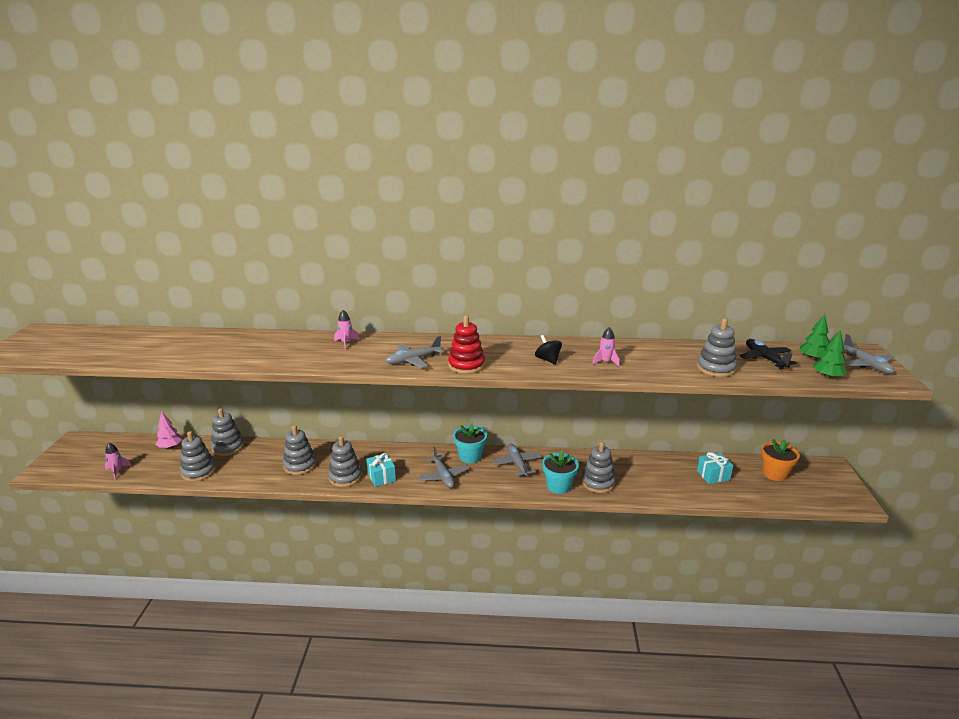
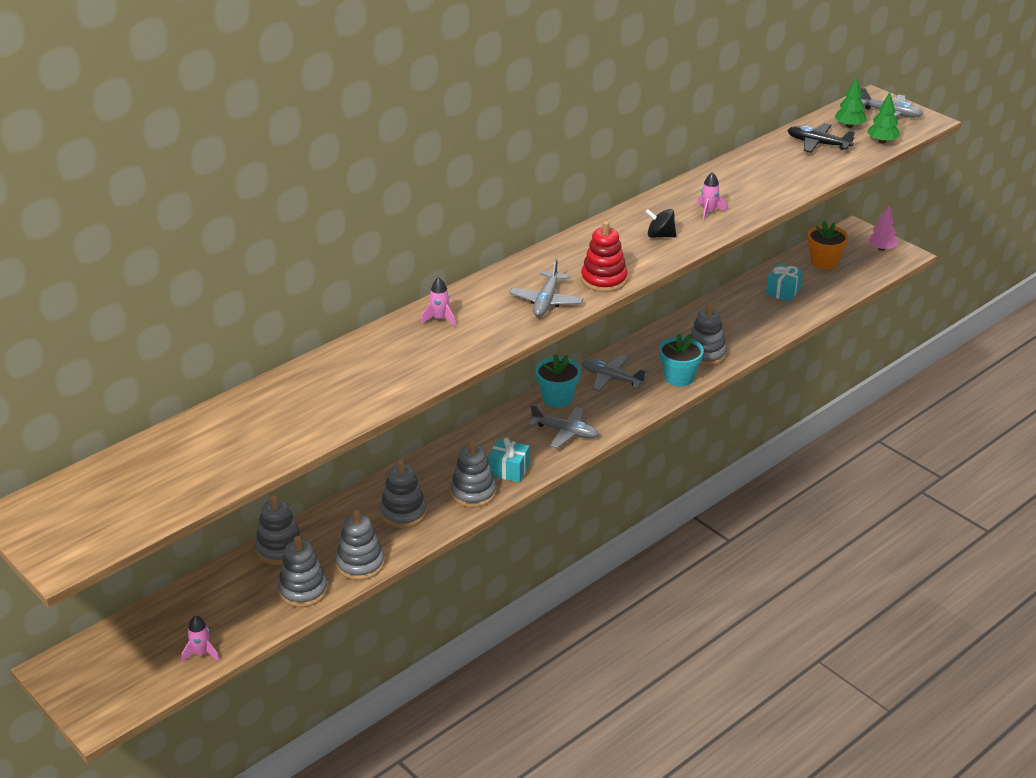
camera: 45 degrees left, 10 degrees up
(170, 447) = (207, 593): pink tree -> pink tree (881, 249)
(715, 368) = (798, 174): grey stacking toy -> grey stacking toy (360, 564)

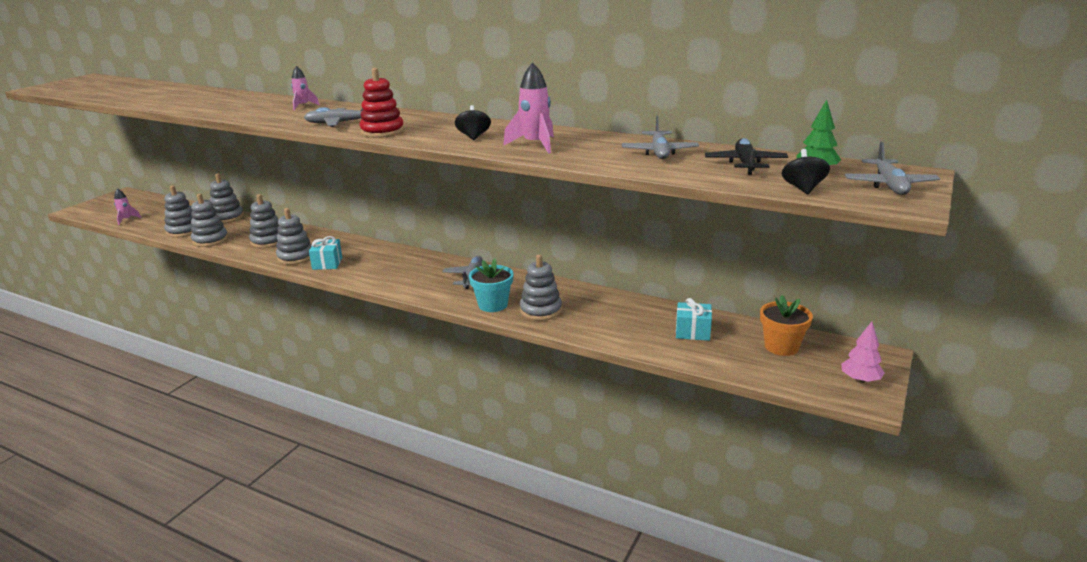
camera: 70 degrees right, 10 degrees down
(557, 398) = (432, 263): turquoise flower pot -> none
(565, 432) = (385, 274): grey plane -> grey plane (659, 152)
(709, 212) = (535, 145): pink rocket -> pink rocket, size x1.65
(882, 141) = (803, 189): green tree -> black spinning top

